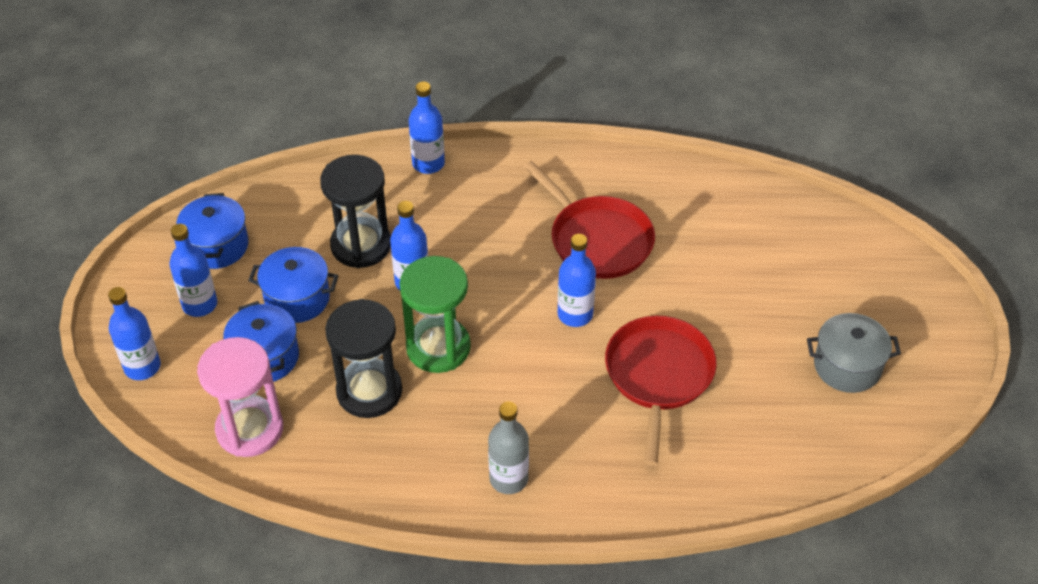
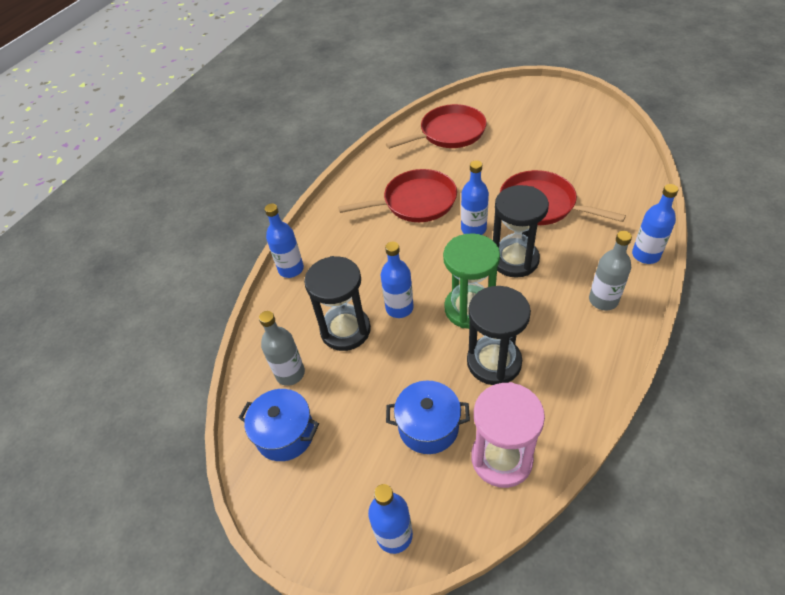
camera: 60 degrees left, 0 degrees up
(200, 304) = (344, 465): blue bottle -> blue bottle (645, 255)
(287, 221) = (290, 373): none -> grey bottle
(297, 298) = (377, 387): blue pot -> none
(538, 371) = (514, 260): none -> black hourglass
(763, 231) = (449, 133): none -> red pan
(847, 366) = (564, 130): grey pot -> none

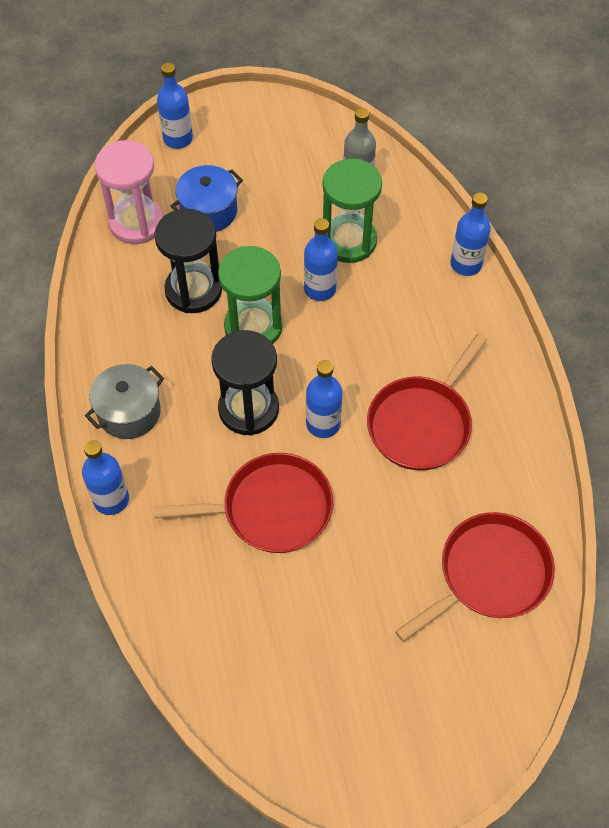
camera: 135 degrees right, 10 degrees up
(285, 434) = (313, 145): blue pot -> none
(345, 330) = (349, 241): black hourglass -> green hourglass
(449, 133) = (489, 574): red pan -> red pan turned 150 degrees counterclockwise
(603, 300) = (129, 412): grey bottle -> grey pot

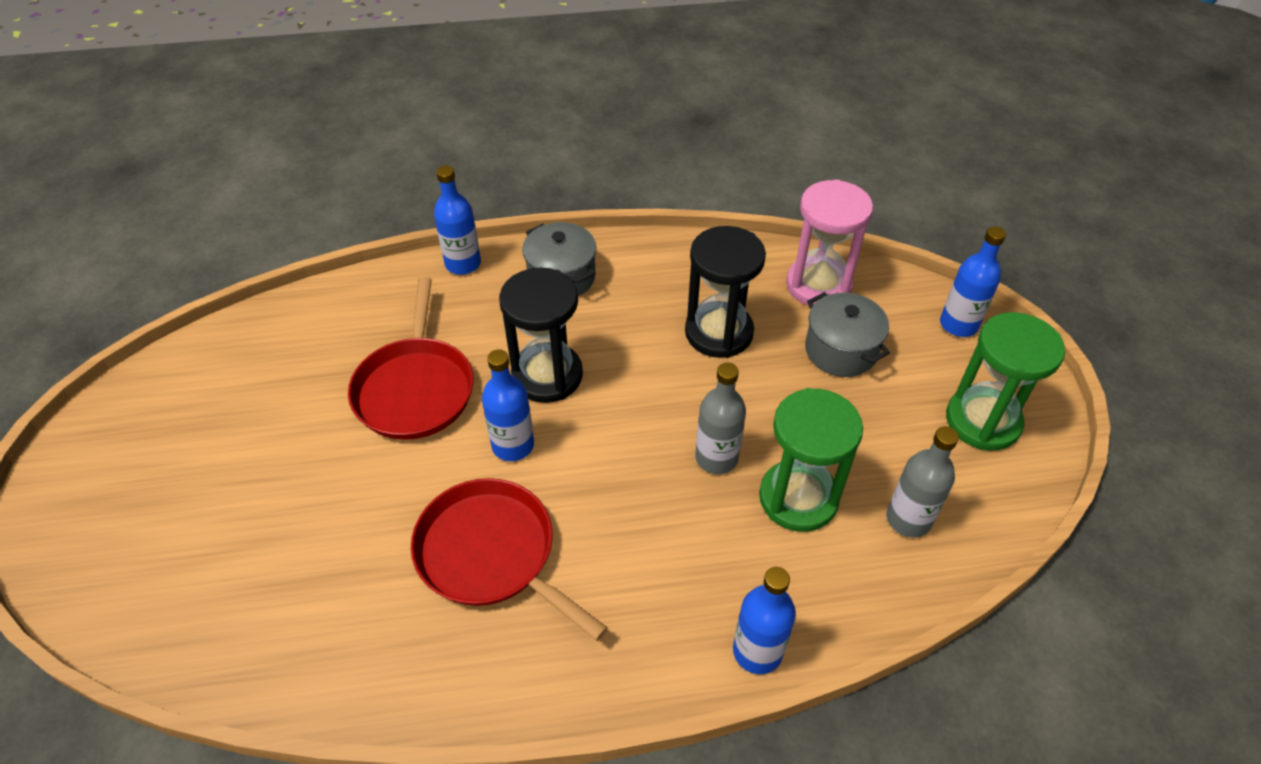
camera: 95 degrees right, 10 degrees down
(209, 211) = (841, 350): blue pot -> grey pot
(253, 327) = (662, 385): green hourglass -> green hourglass (982, 421)
(320, 289) = (716, 458): blue bottle -> grey bottle
(489, 574) = (257, 605): red pan -> none

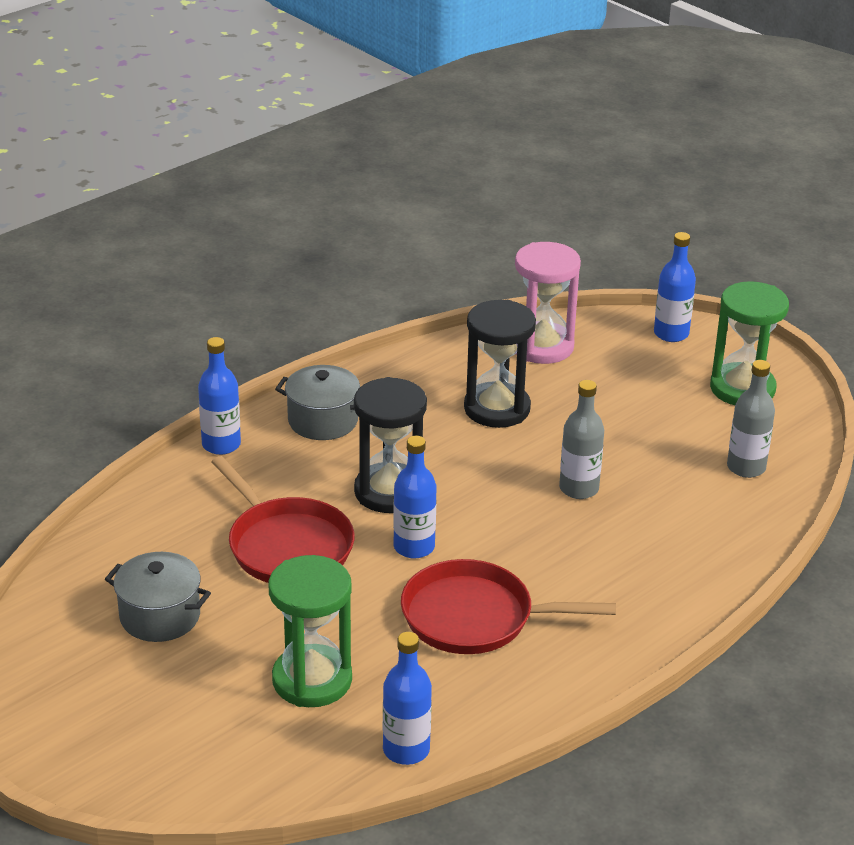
camera: 35 degrees left, 15 degrees down
(757, 651) = (718, 583): blue bottle -> blue bottle (406, 750)
(798, 498) = (661, 487): green hourglass -> green hourglass (312, 680)
(841, 350) = (602, 384): grey pot -> grey pot (160, 616)

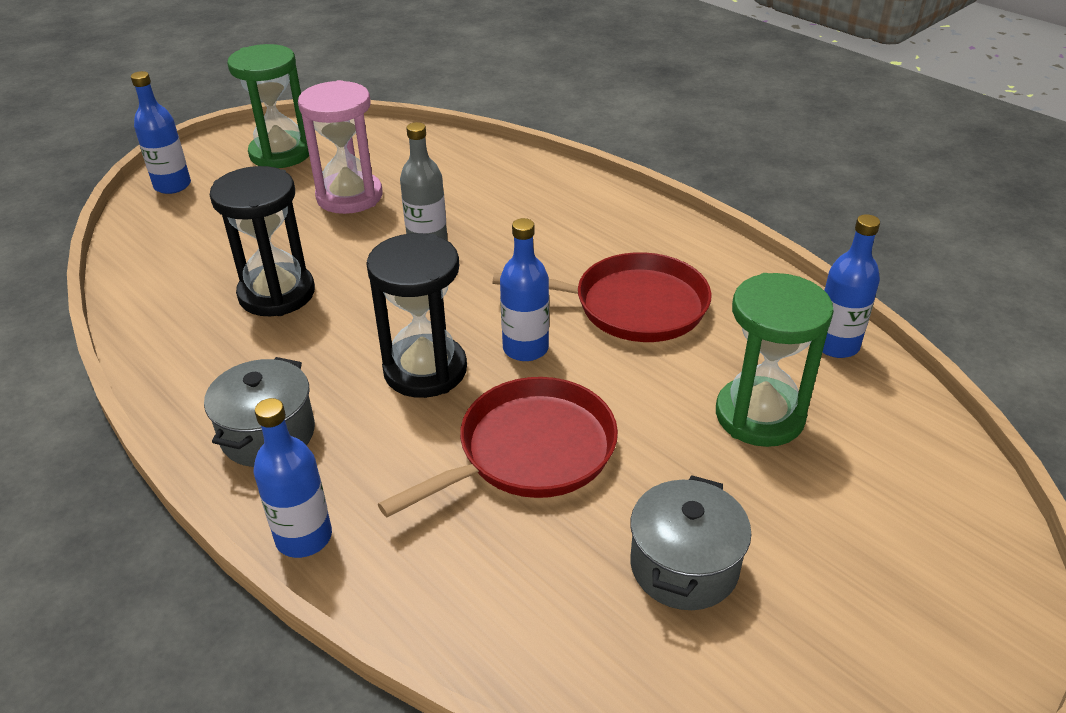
camera: 90 degrees left, 5 degrees up
(474, 617) = (633, 306): red pan -> red pan turned 90 degrees counterclockwise
(542, 346) = (163, 263): pink hourglass -> pink hourglass (349, 196)
(746, 467) = (402, 157): grey bottle -> none

